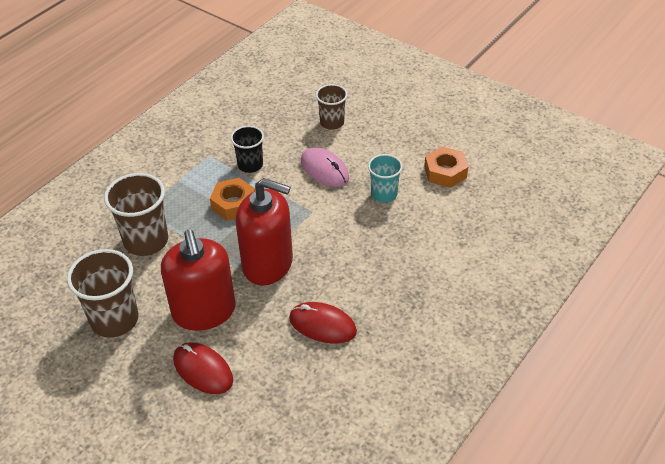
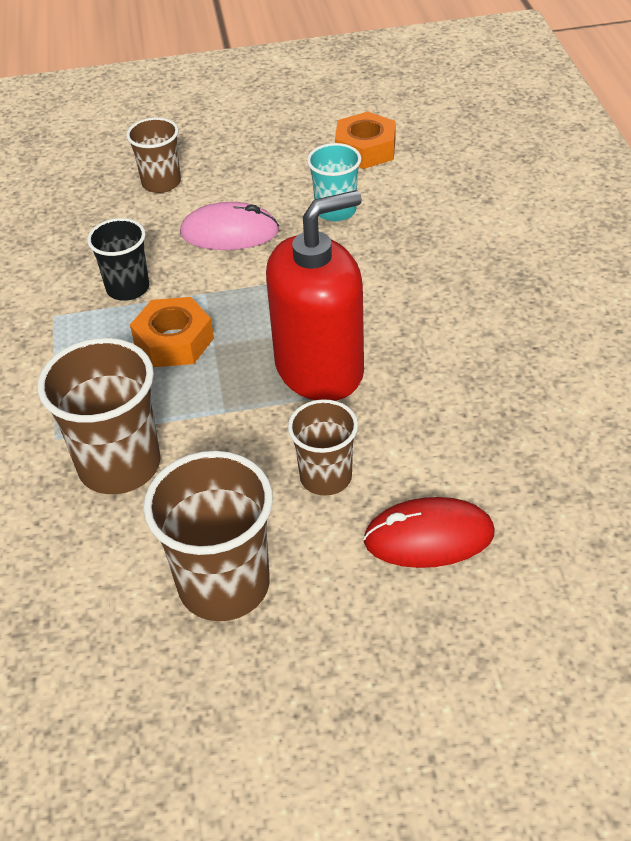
camera: 45 degrees left, 0 degrees up
(204, 311) = (326, 477): red soap dispenser -> brown cup
(322, 325) = (480, 378): red mouse -> none

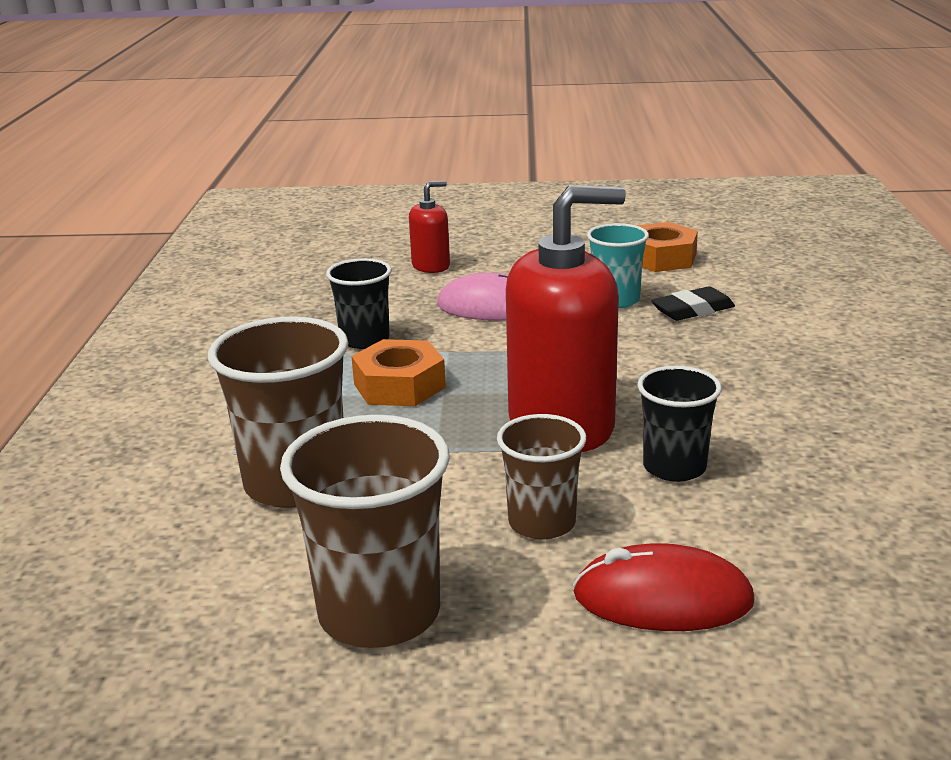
camera: 10 degrees right, 20 degrees down
(161, 183) = (431, 266): brown cup -> red soap dispenser
(403, 216) = (692, 310): none -> black eraser
(416, 403) = (674, 467): none -> black cup

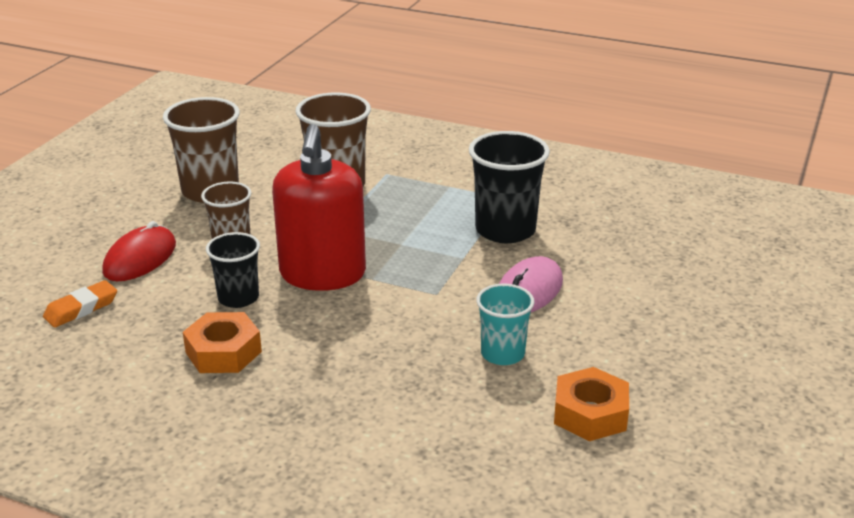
camera: 110 degrees right, 5 degrees up
(364, 340) = (505, 230): black cup -> black cup, size x1.63
(399, 386) = (423, 231): orange nut -> orange nut (223, 352)
(431, 266) = (639, 282): red soap dispenser -> none
(692, 310) = (454, 387): black eraser -> none
(846, 596) = (81, 308): none -> orange eraser

